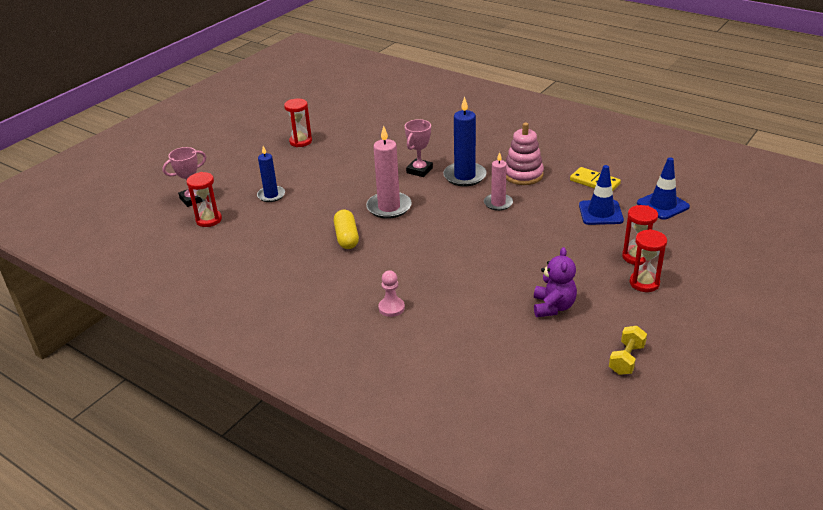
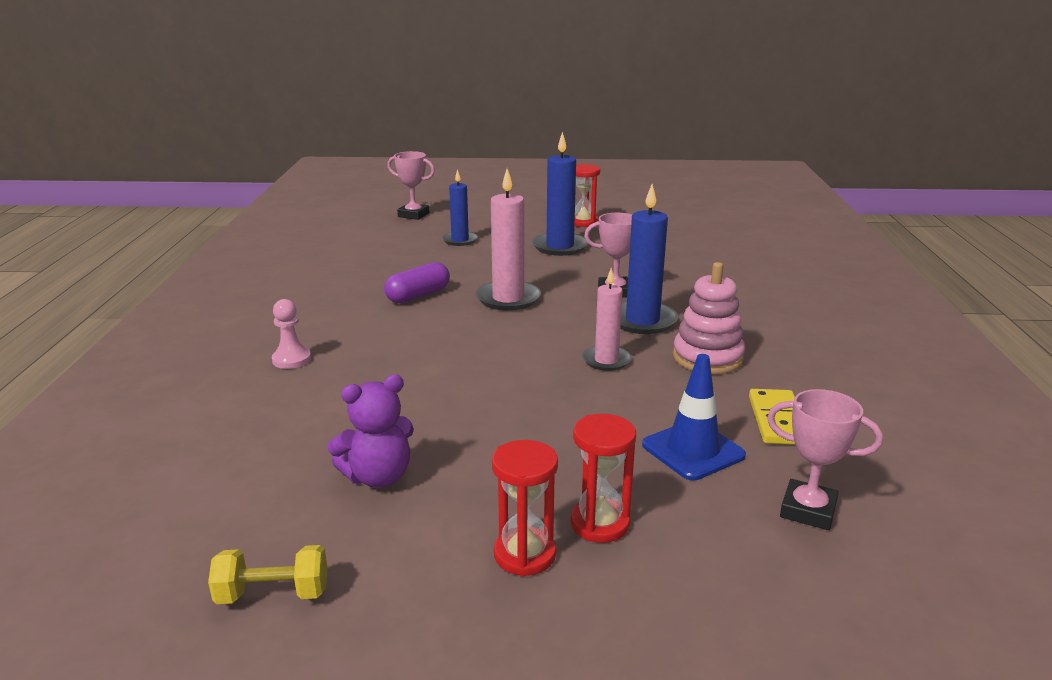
camera: 55 degrees right, 10 degrees down
(209, 220) = (384, 230): red hourglass -> none
(331, 164) = (560, 247): none -> blue candle
(346, 237) = (418, 295): yellow capsule -> purple capsule
(662, 205) = (808, 510): blue traffic cone -> pink trophy

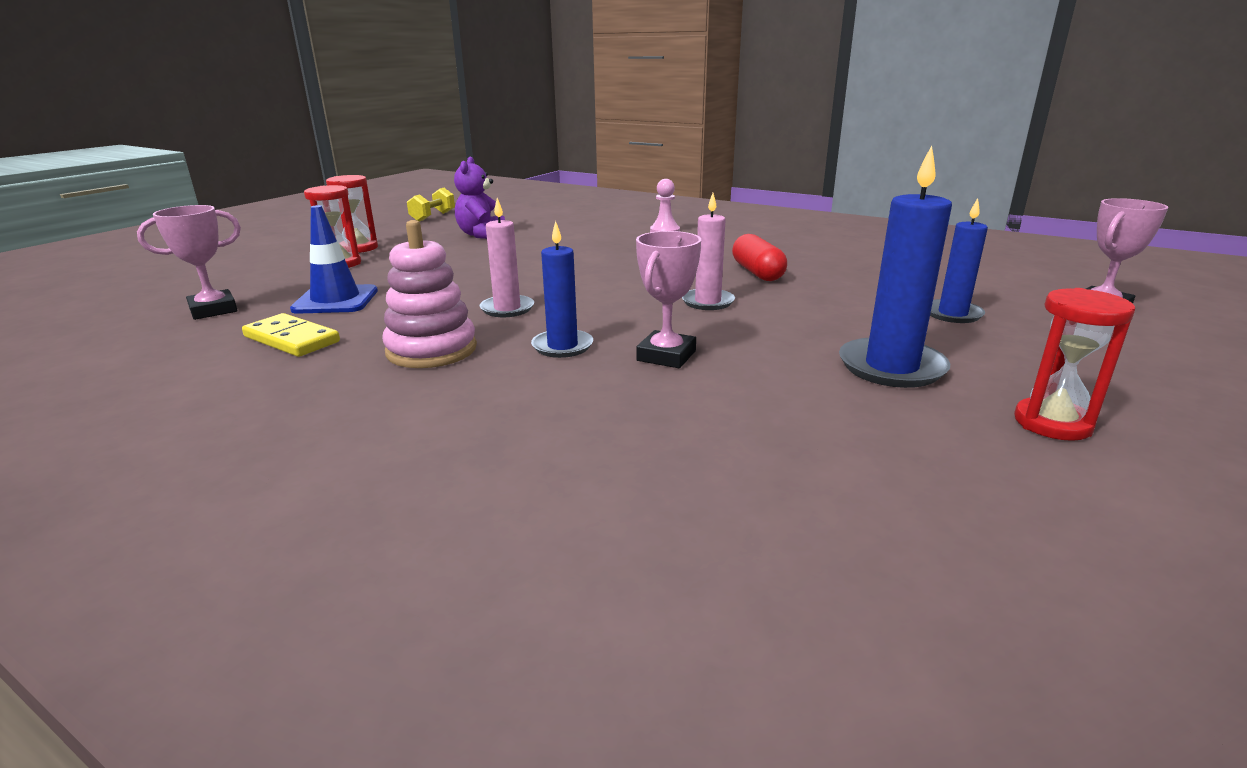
camera: 120 degrees right, 0 degrees up
(418, 295) = (757, 272): purple capsule -> red capsule
(508, 299) = (707, 302): pink candle -> pink candle, size x0.64
(642, 321) = (562, 346): blue candle -> blue candle, size x0.64

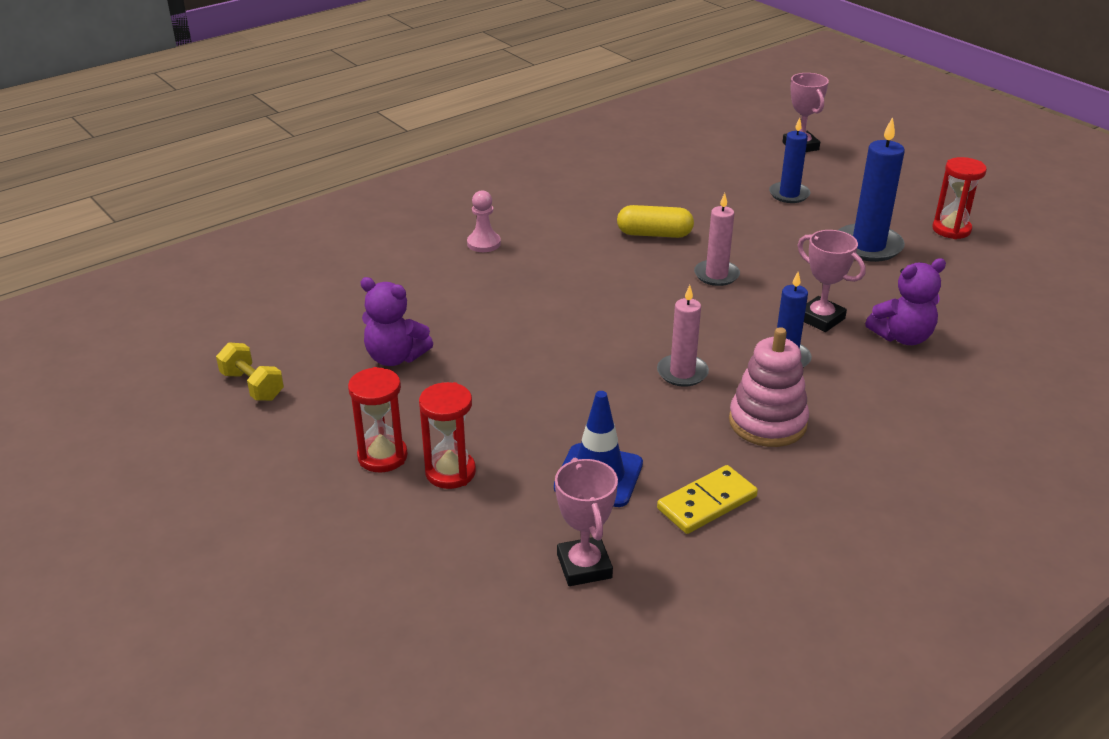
camera: 70 degrees left, 10 degrees up
(666, 407) = (902, 337): none -> purple teddy bear
(757, 272) = (654, 234): red capsule -> yellow capsule

